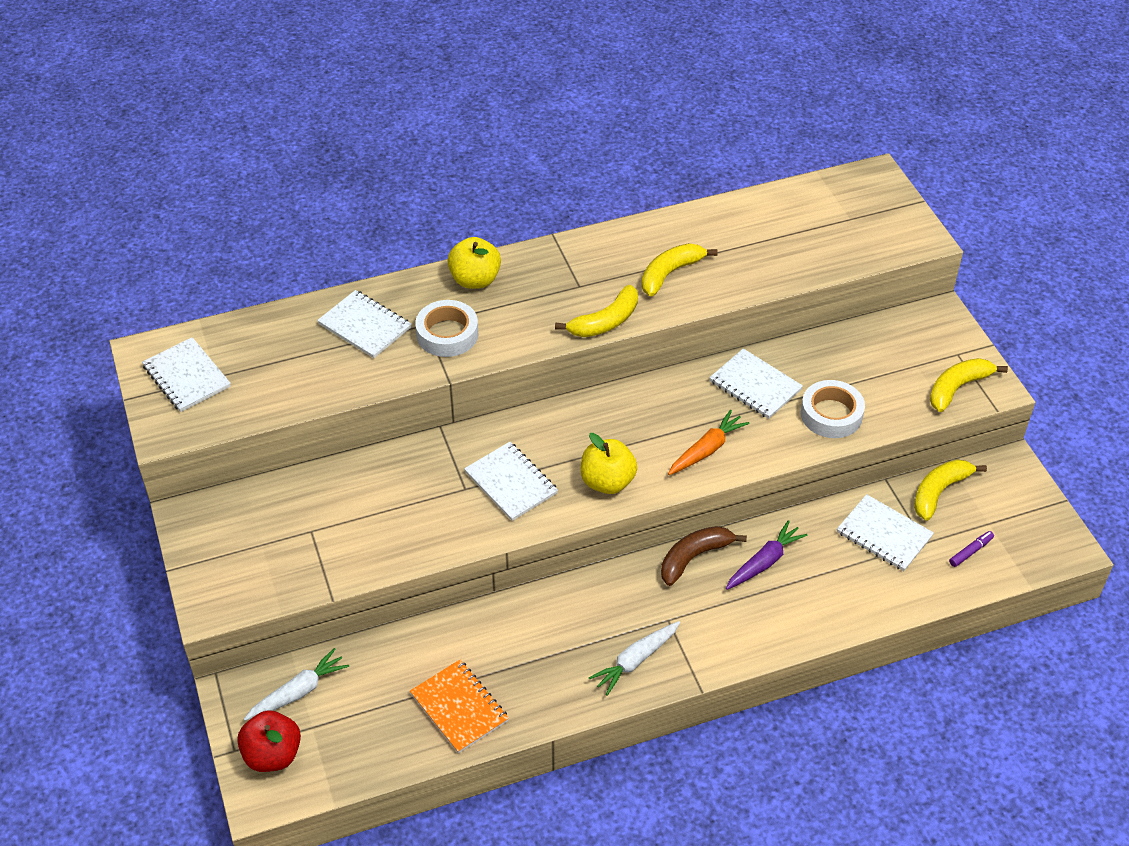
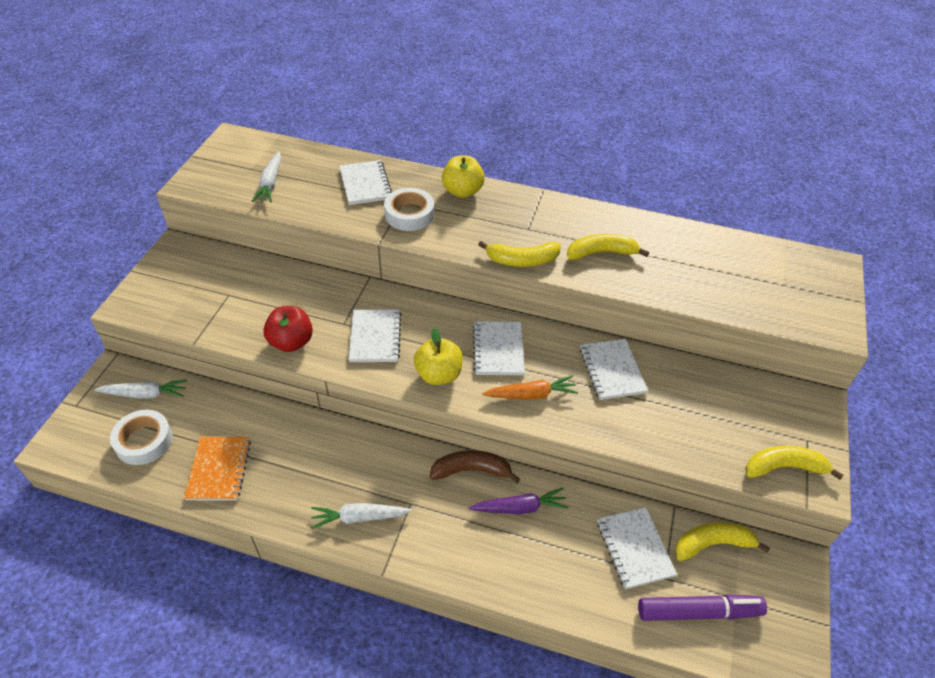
camera: 35 degrees right, 0 degrees up
(186, 376) = (236, 161): white notebook -> white notebook (498, 349)
(258, 381) = (270, 183): none -> white carrot
(273, 755) = (90, 423): red apple -> red apple (291, 342)
(831, 414) = (653, 425): white tape -> white tape (144, 441)
(970, 551) = (698, 612): purple marker -> purple marker, size x2.17

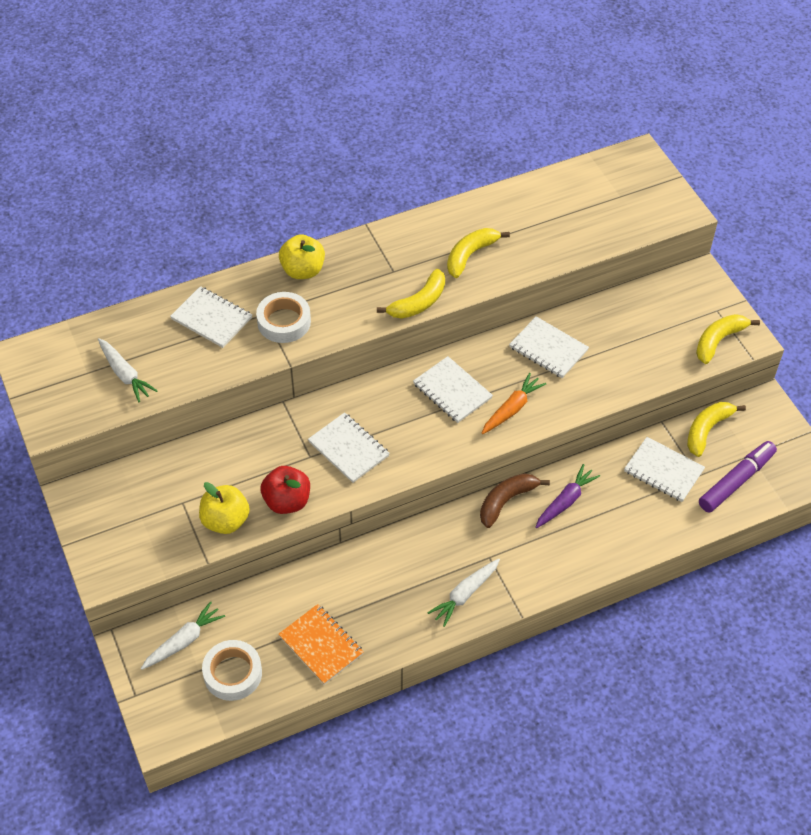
camera: 40 degrees left, 5 degrees up
(438, 374) = (430, 443): yellow apple -> yellow apple (225, 521)

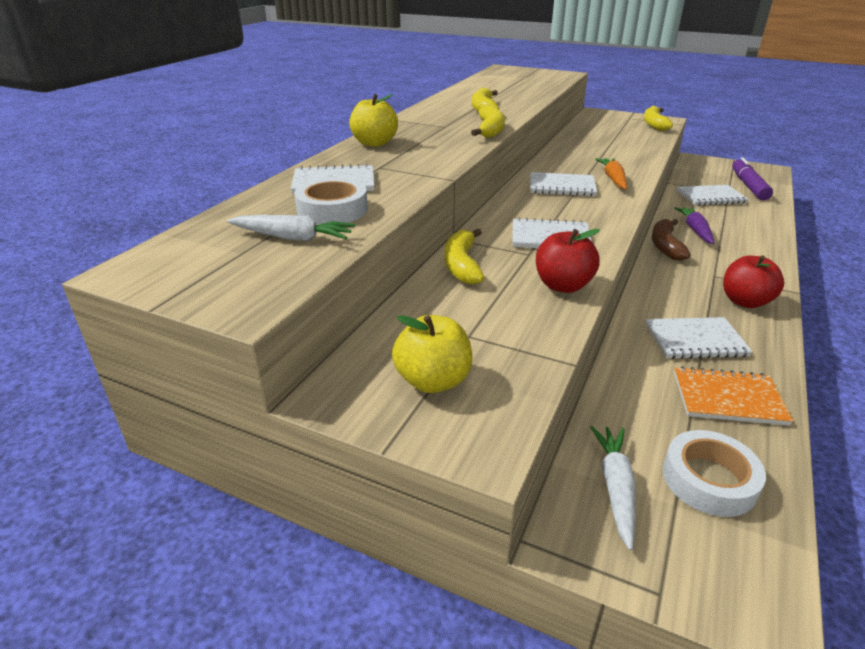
camera: 40 degrees left, 20 degrees down
(225, 521) = (534, 325): yellow apple -> yellow apple (433, 381)
(284, 322) = (404, 165): white tape -> white tape (332, 210)
(465, 594) = (745, 301): white carrot -> red apple
(548, 349) = (579, 154): white notebook -> white notebook (695, 340)
(707, 430) = (694, 176): yellow banana -> yellow banana (462, 265)

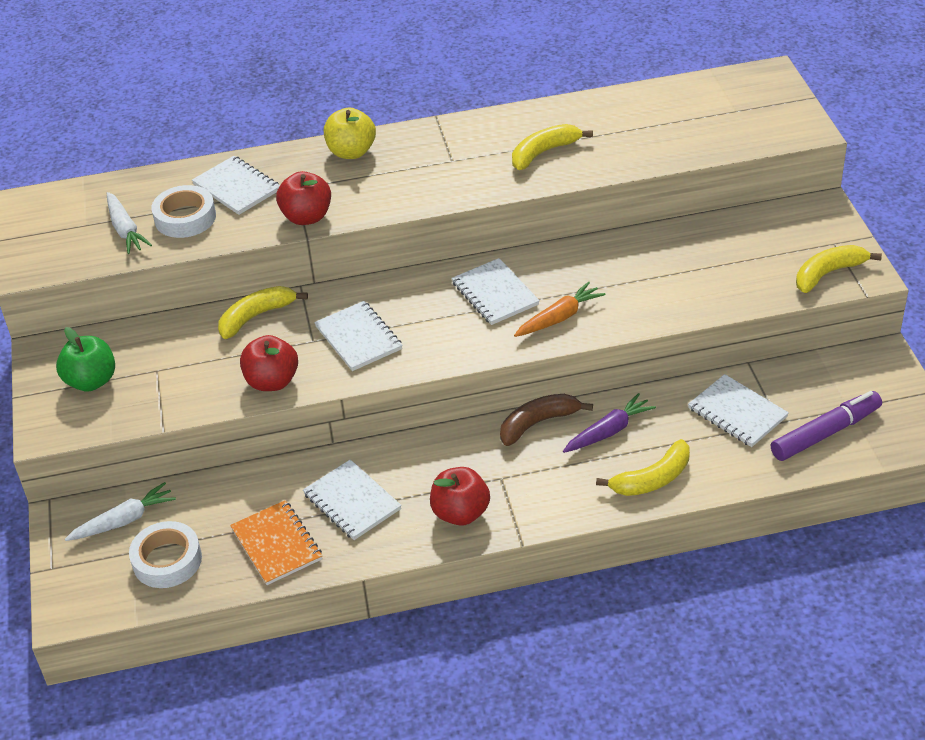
camera: 55 degrees right, 10 degrees up
(425, 173) = (307, 217): none -> red apple
(433, 381) = (91, 381): yellow apple -> green apple
(490, 130) = (470, 192): yellow banana -> yellow banana (652, 479)

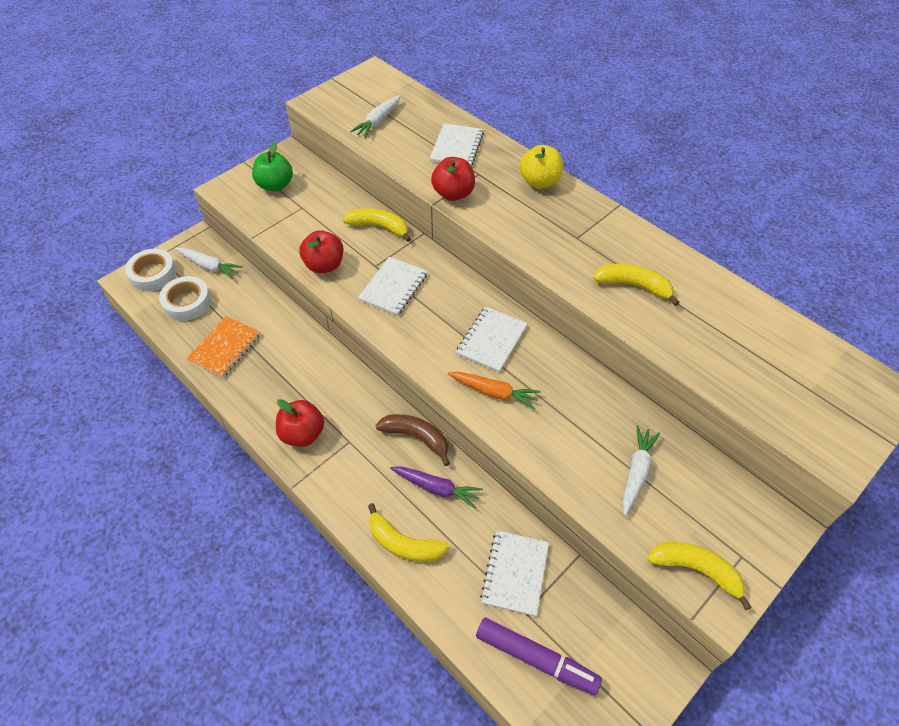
camera: 55 degrees right, 10 degrees up
(185, 218) = (409, 140): white tape -> white tape (153, 274)
(352, 502) = (281, 367): white notebook -> none
(715, 265) = (636, 472): none -> white carrot

